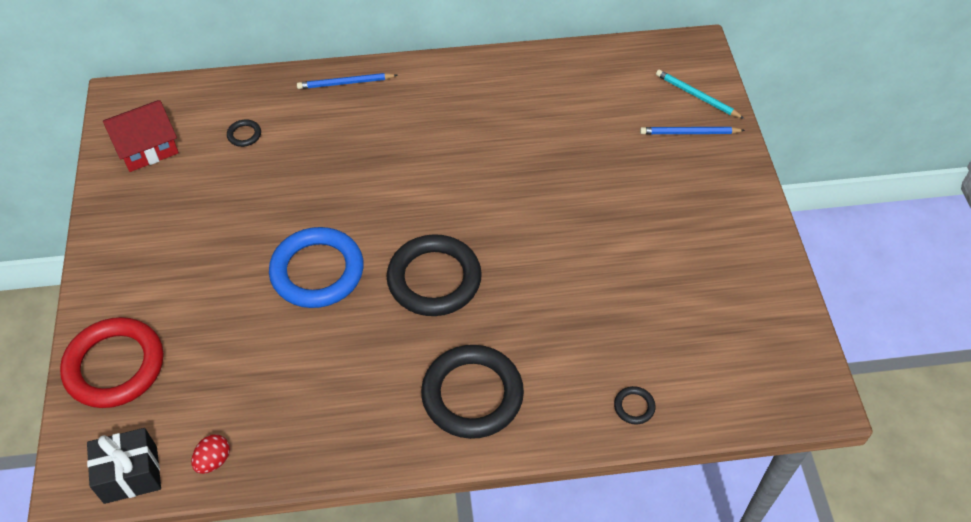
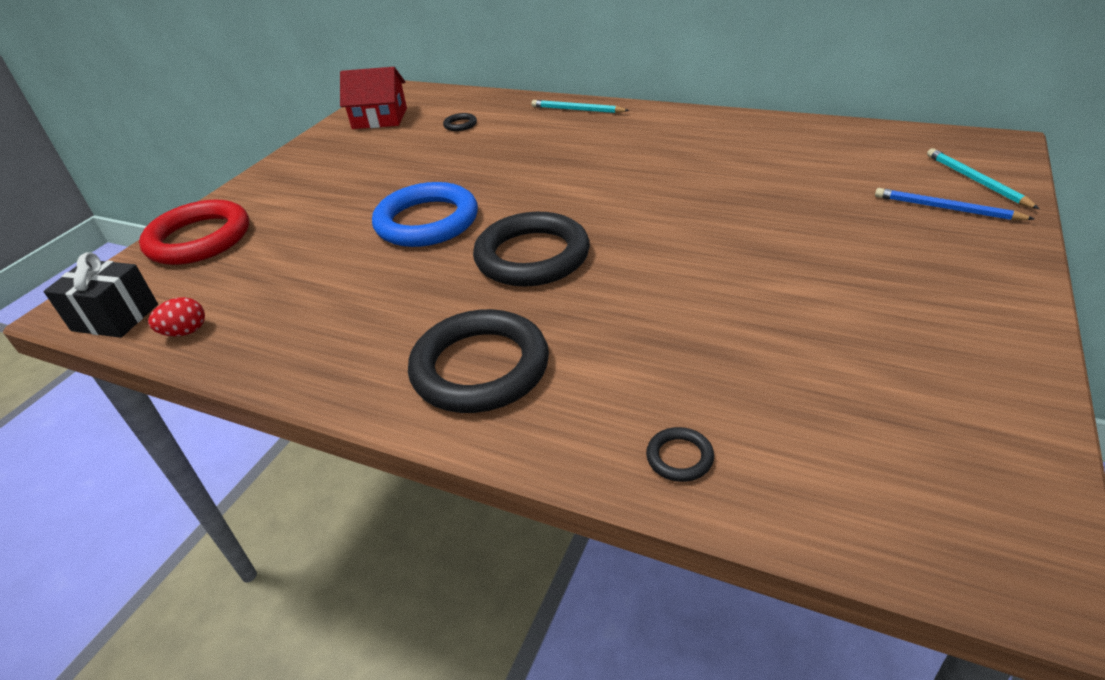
camera: 35 degrees right, 15 degrees down
(345, 83) = (577, 110): blue pencil -> turquoise pencil

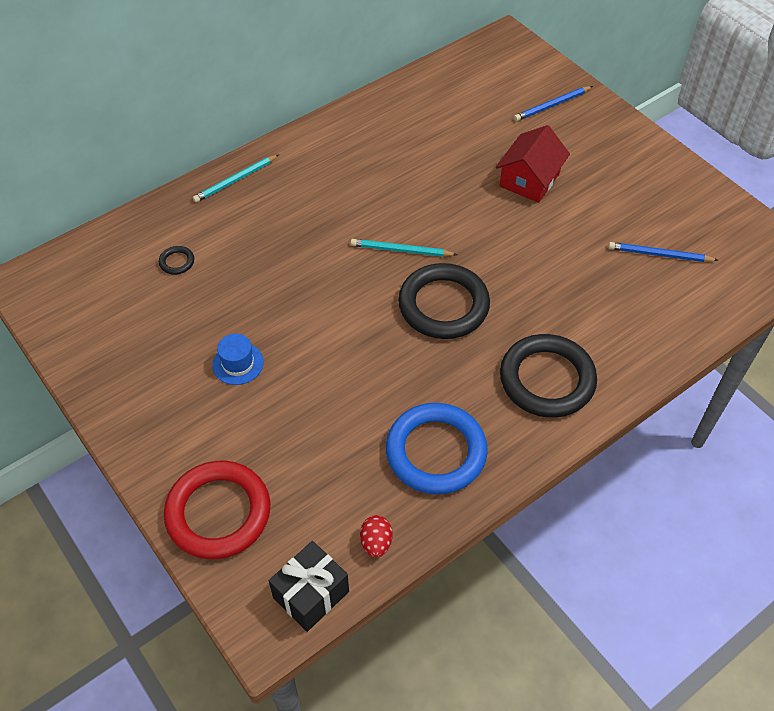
camera: 65 degrees left, 15 degrees up
(369, 186) = (238, 363): none -> blue hat
(380, 118) = (90, 312): red house -> red house (529, 179)
(427, 221) = (339, 345): blue ring -> blue ring (436, 452)
(679, 457) = (673, 327): black ring -> none
(809, 391) = (659, 255): none -> blue pencil
(976, 181) = (535, 75): turquoise pencil -> turquoise pencil (401, 250)

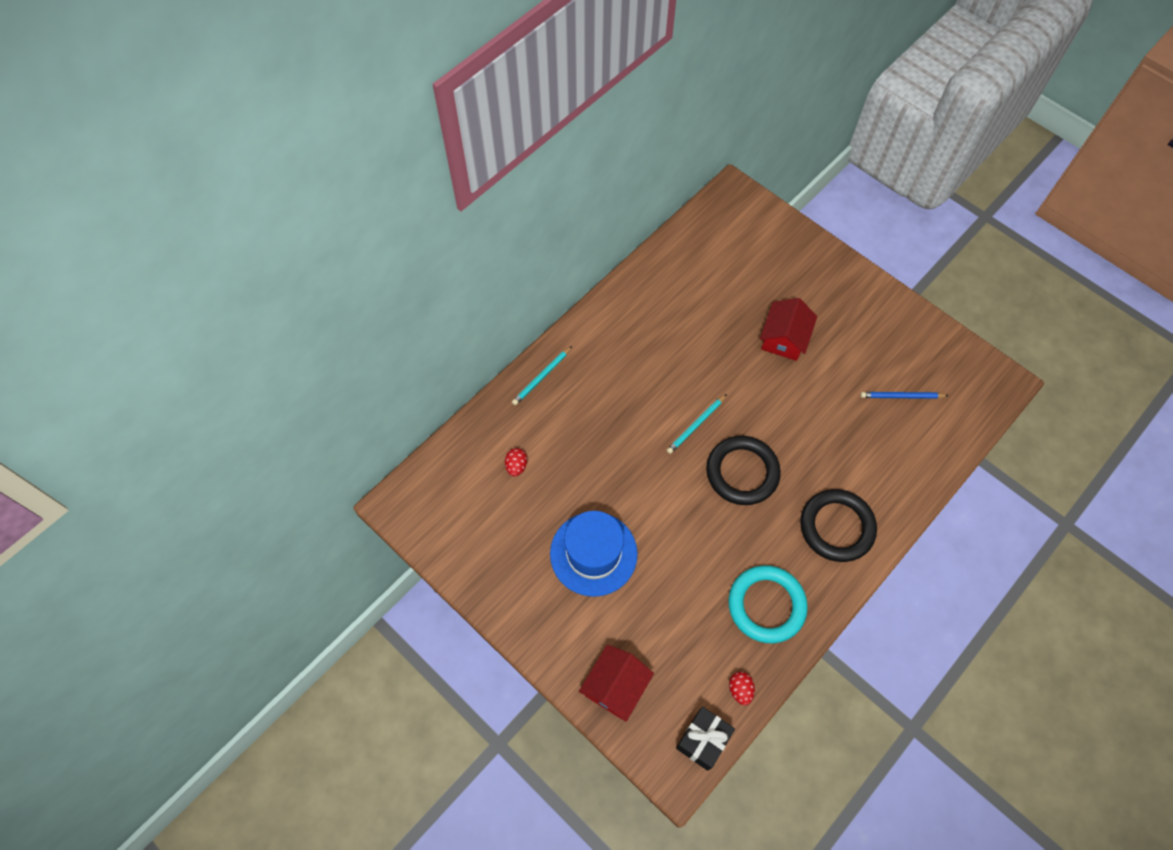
camera: 10 degrees left, 10 degrees up
(177, 262) = (516, 466): black ring -> red egg
(218, 513) = (615, 686): red ring -> red house
(238, 363) = (593, 553): blue hat -> blue hat, size x2.13
(401, 250) = (696, 425): turquoise pencil -> turquoise pencil turned 45 degrees counterclockwise
(436, 452) = (766, 605): blue ring -> turquoise ring
(552, 105) = (787, 259): blue pencil -> none

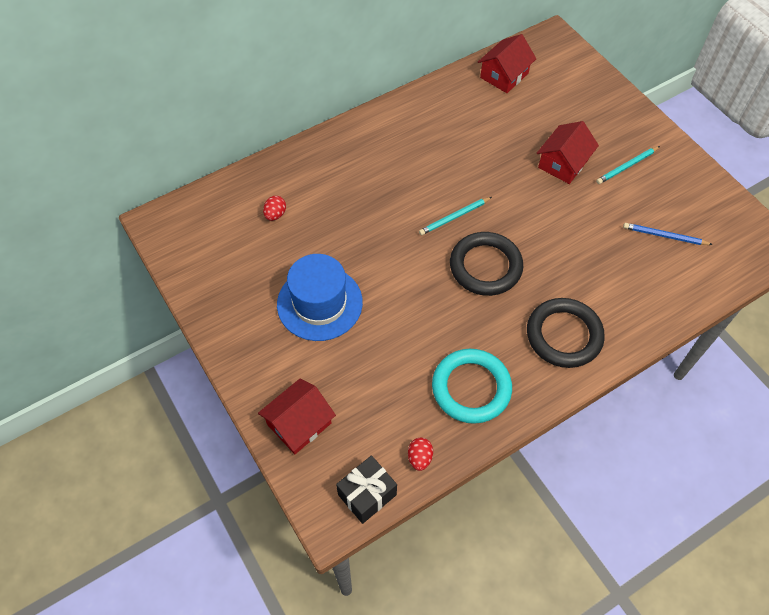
camera: 15 degrees right, 5 degrees down
(541, 377) = (325, 148): turquoise pencil -> turquoise pencil (627, 166)
(697, 249) = (504, 75): none -> red house

